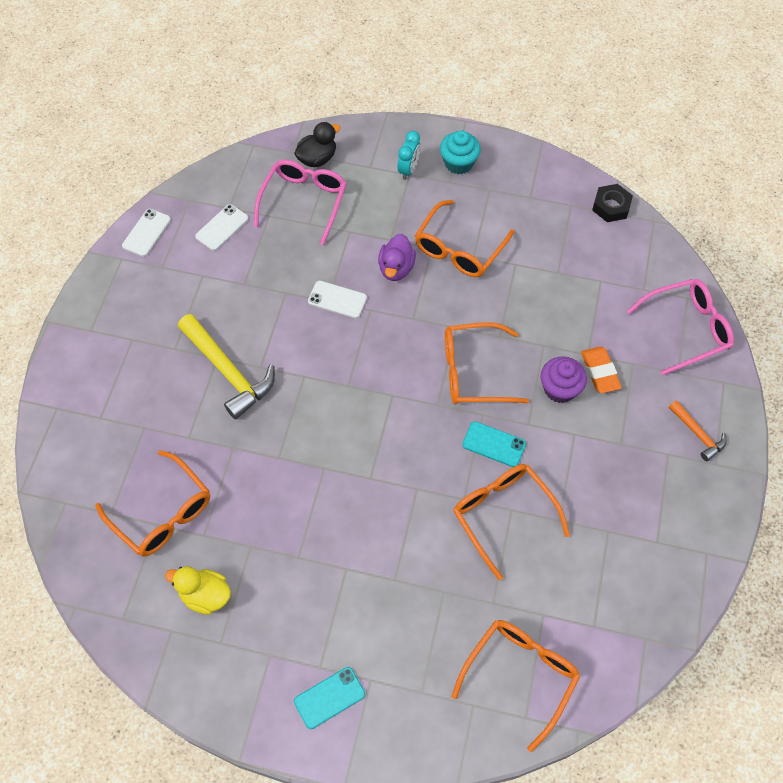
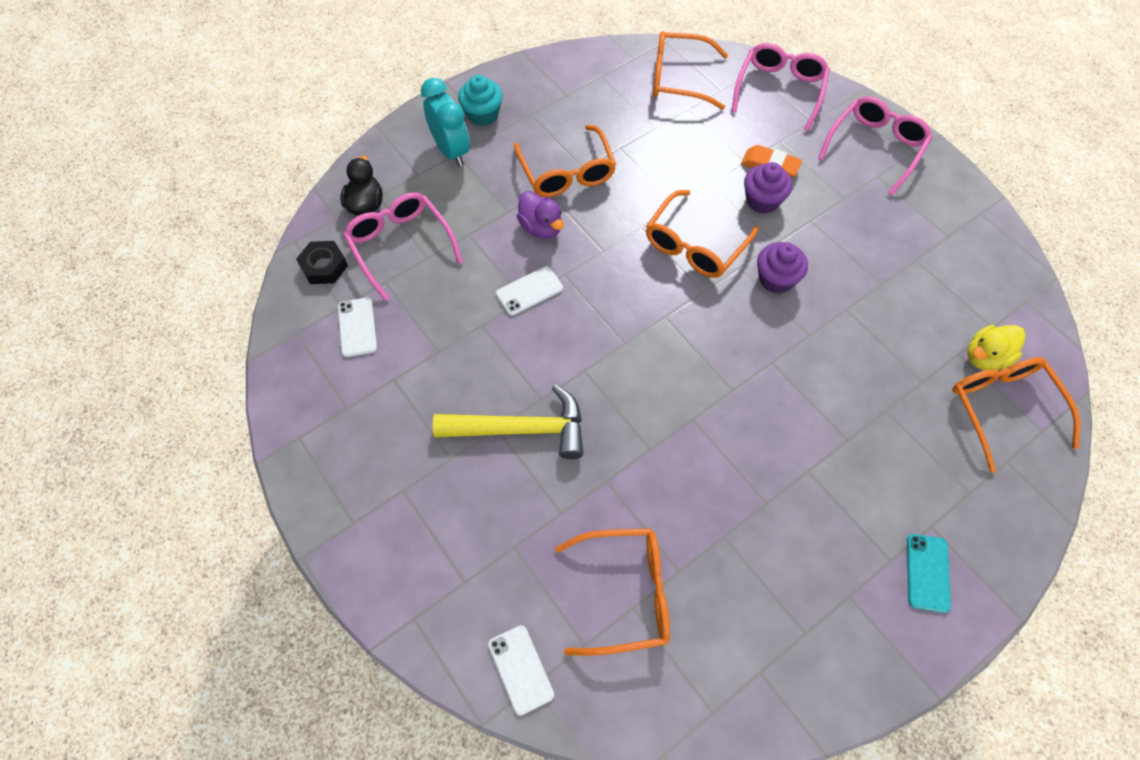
camera: 50 degrees left, 0 degrees up
(146, 233) = (293, 394): white phone -> white phone (521, 669)
(205, 595) = (746, 613): yellow duck -> yellow duck (985, 357)
(408, 170) = (451, 151): turquoise clock -> turquoise clock, size x1.57
(494, 444) = (776, 279): turquoise phone -> purple cupcake
(503, 515) = (847, 318): orange glasses -> orange glasses (678, 79)
(611, 206) = (627, 55): black nut -> black nut (324, 266)
(697, 434) = (875, 147): orange hammer -> pink glasses

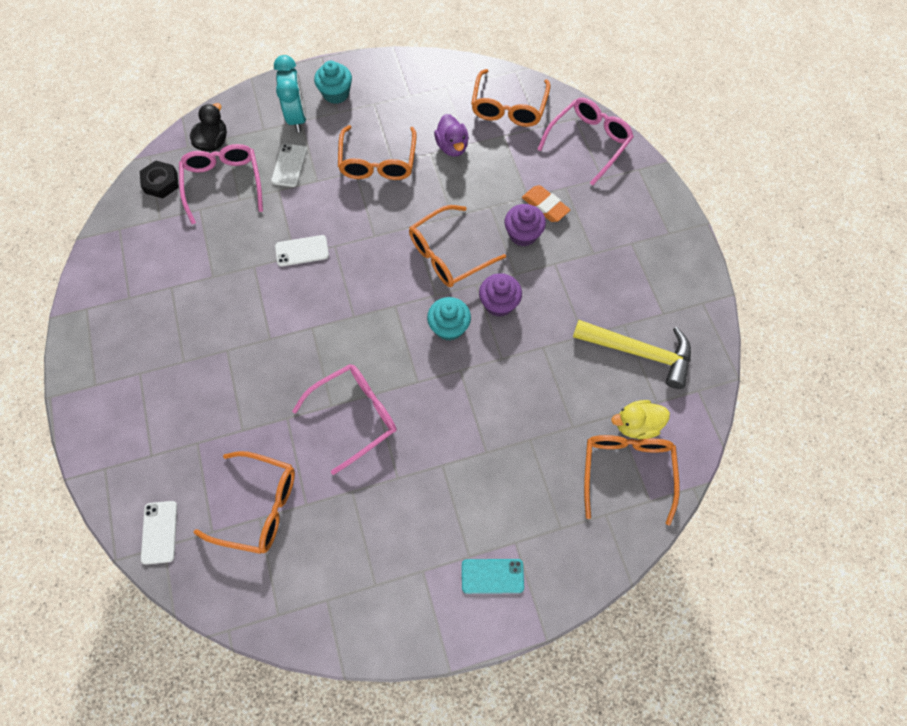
camera: 20 degrees right, 5 degrees up
(357, 327) = (163, 238): white phone -> white phone (289, 165)
(520, 429) = (243, 357): yellow hammer -> yellow hammer (638, 352)
(541, 227) = (336, 202): purple duck -> purple duck (452, 146)
(678, 79) = (508, 108): orange glasses -> orange glasses turned 105 degrees counterclockwise
(736, 321) = (449, 327): none -> turquoise cupcake
(875, 147) = (643, 217): pink glasses -> pink glasses (355, 415)
(927, 573) = (492, 576): turquoise phone -> turquoise phone turned 60 degrees clockwise

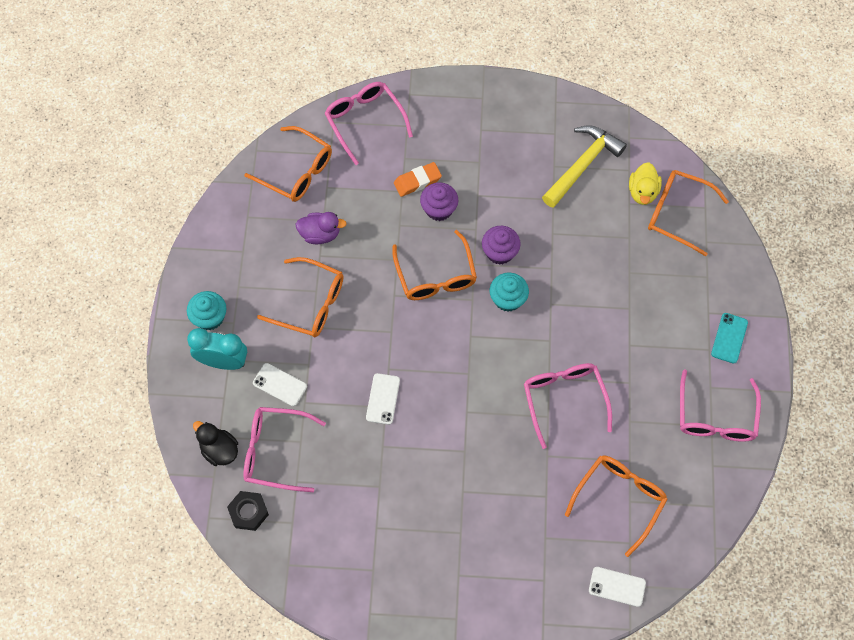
camera: 70 degrees left, 0 degrees up
(387, 587) = (715, 417): none -> pink glasses

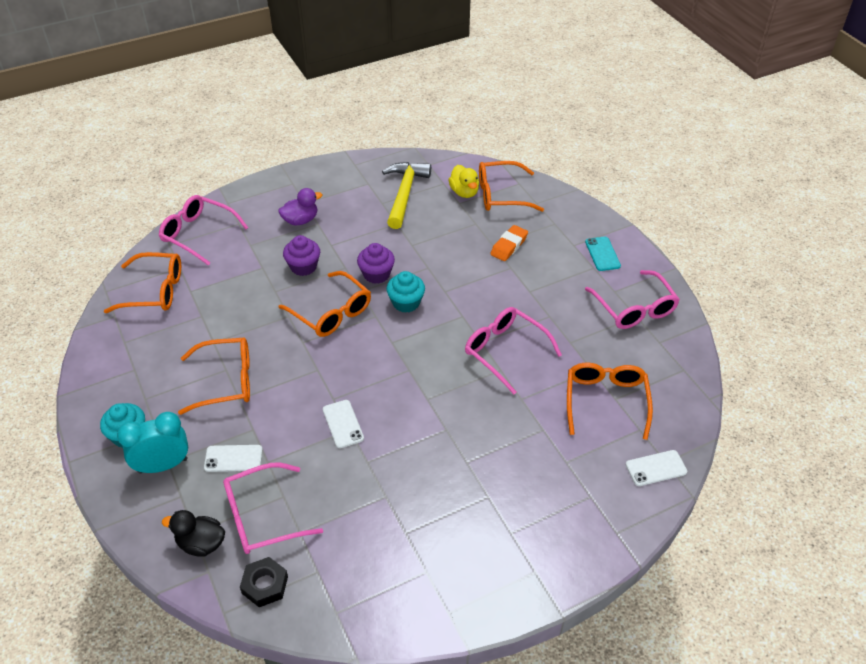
camera: 30 degrees left, 20 degrees down
(320, 234) = (204, 326): purple duck -> purple duck (300, 220)
(417, 181) = (272, 255): orange eraser -> orange eraser (509, 246)

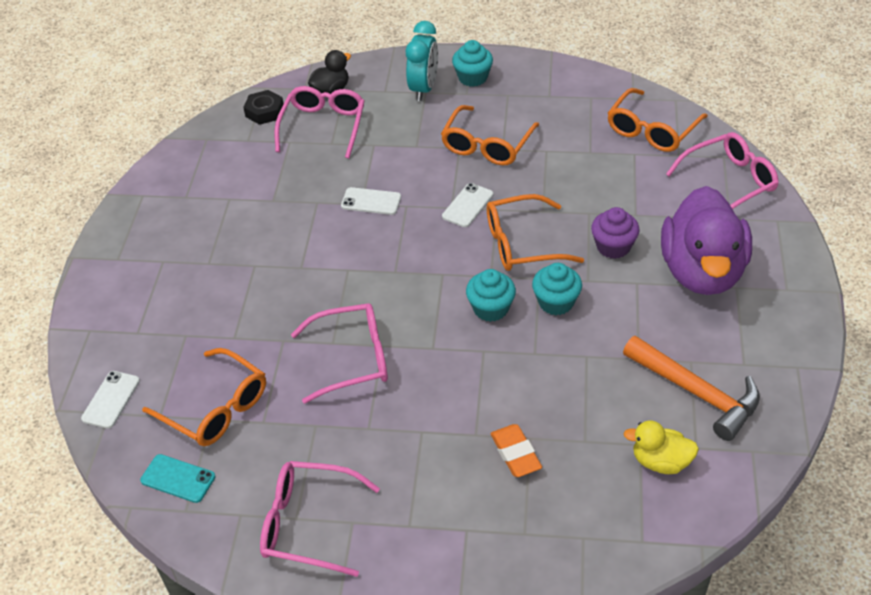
camera: 125 degrees right, 0 degrees up
(233, 458) = (395, 127): white phone -> white phone (468, 205)
(300, 220) = (702, 272): purple duck -> purple duck, size x2.13
(376, 274) = (556, 302): purple cupcake -> turquoise cupcake
(404, 194) = (696, 392): yellow hammer -> orange hammer
(501, 195) = (628, 503): orange glasses -> none
(602, 254) = (425, 553): turquoise phone -> turquoise phone (178, 479)

